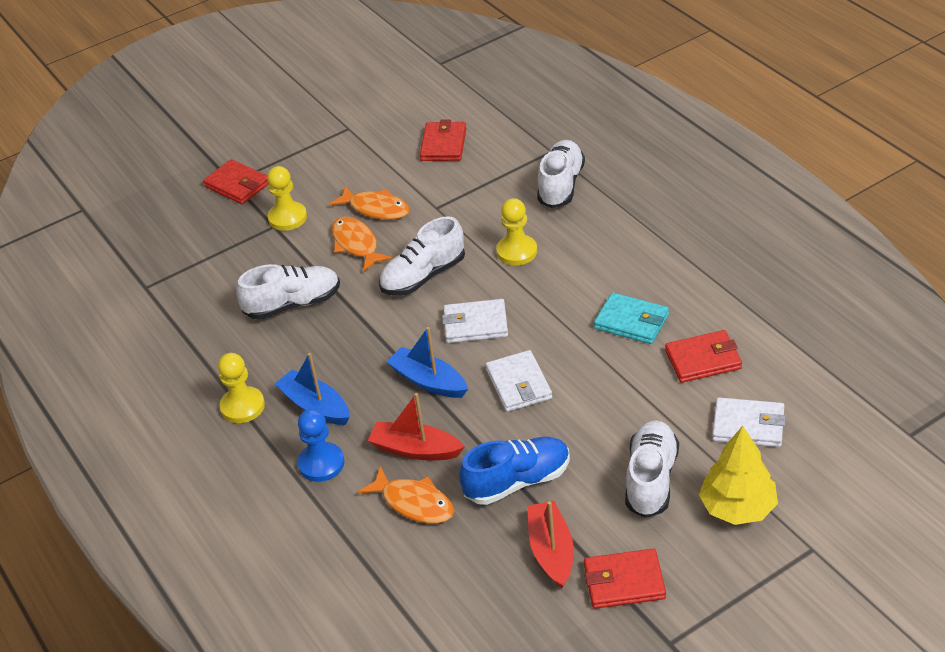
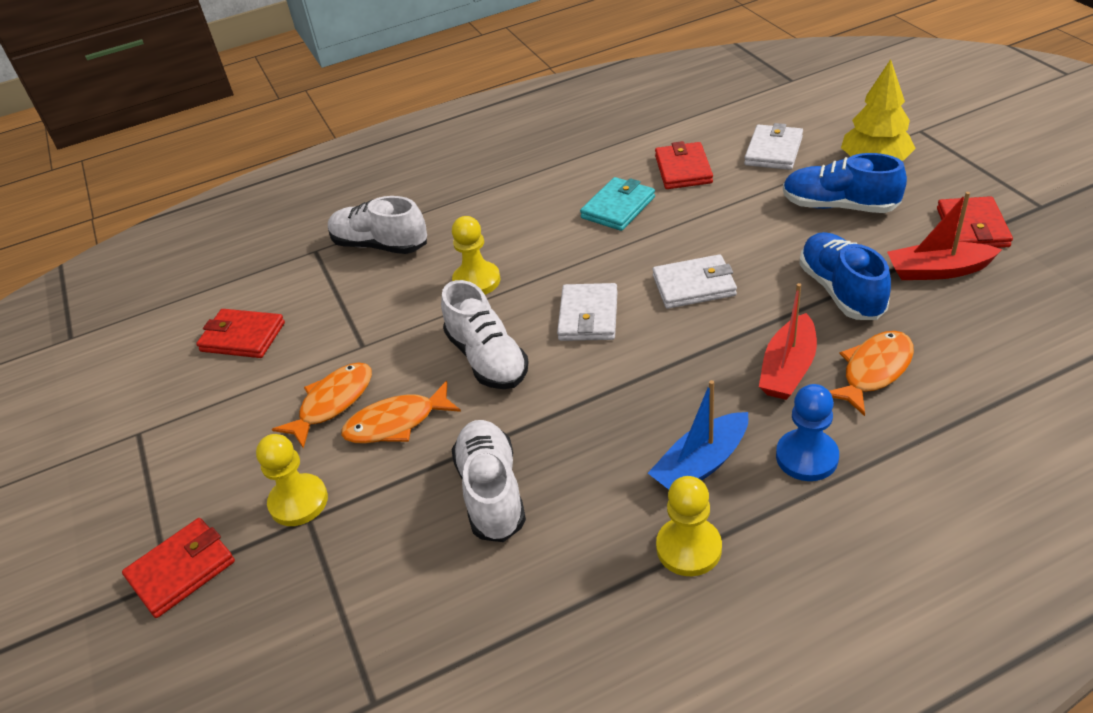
camera: 80 degrees left, 0 degrees up
(428, 381) = (675, 356): blue boat -> none
(651, 479) = (839, 206): white shoe -> blue shoe

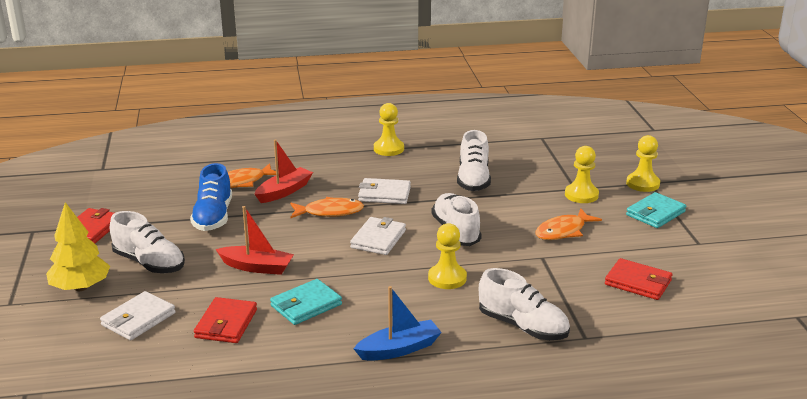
camera: 170 degrees left, 15 degrees down
(181, 570) = (642, 184): red wallet -> yellow pawn
(182, 486) = (655, 213): none -> turquoise wallet
(396, 423) = (522, 214): orange fish -> orange fish (330, 212)
(694, 286) = (297, 240): white wallet -> white wallet (384, 194)
(701, 464) = (362, 169): blue boat -> blue boat (399, 349)
(806, 457) = (310, 162): blue pawn -> none
(839, 206) = (149, 263): blue shoe -> white shoe
(937, 271) = (147, 214): red boat -> red boat (257, 267)

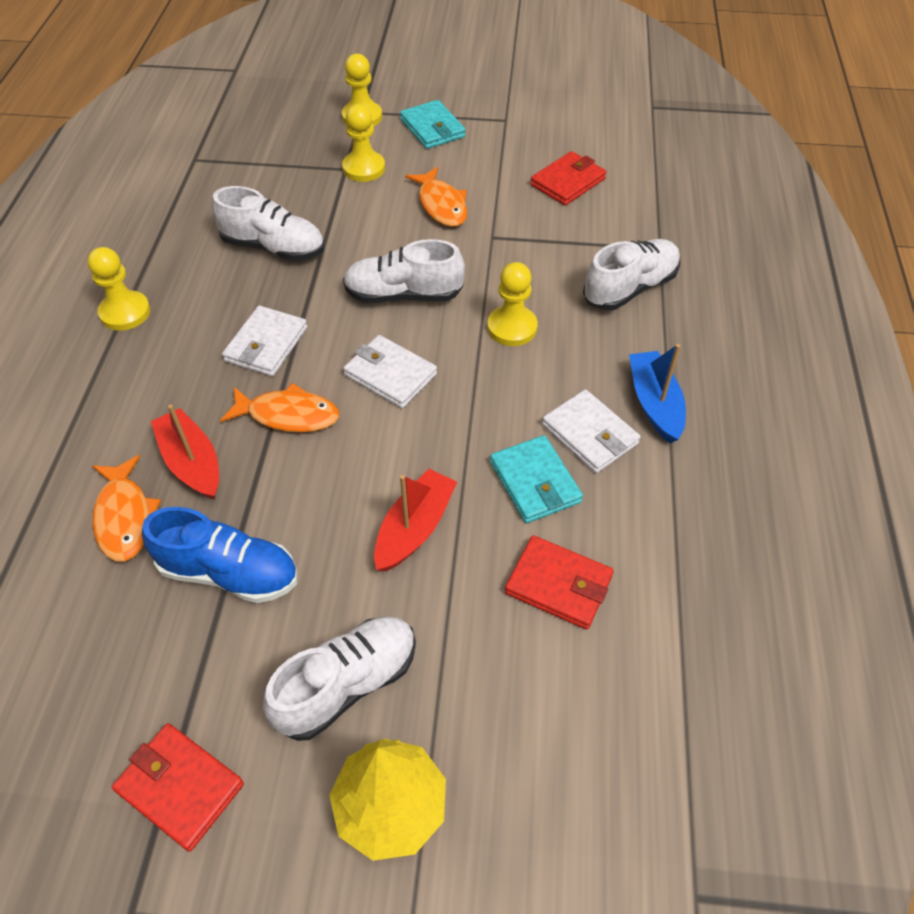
camera: 75 degrees left, 25 degrees up
(138, 319) = (517, 709): white wallet -> white wallet (589, 434)
(330, 212) = (288, 415): orange fish -> orange fish turned 90 degrees clockwise

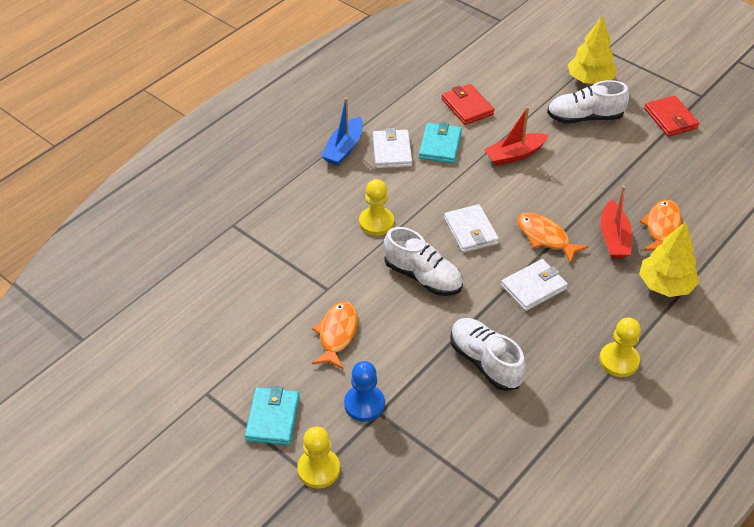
camera: 145 degrees left, 5 degrees down
(94, 429) = (665, 285): none -> yellow tree
(229, 573) = (617, 179): blue shoe -> none
(364, 168) = (364, 404): yellow pawn -> blue pawn
(568, 182) = (230, 304): red wallet -> none
(630, 288) = (283, 210): white shoe -> none

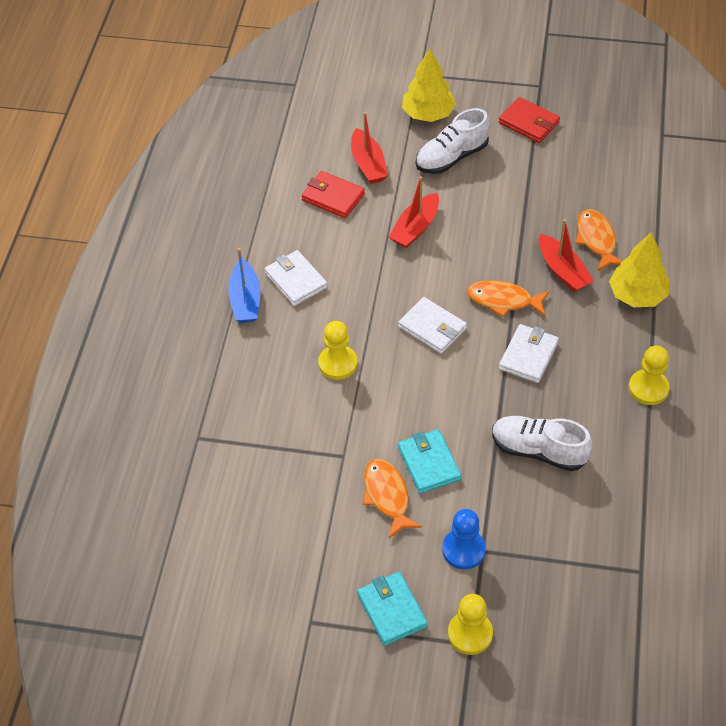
camera: 30 degrees left, 5 degrees up
(423, 277) = (422, 397): white shoe -> none
(440, 145) = (338, 252): turquoise wallet -> turquoise wallet (429, 463)
(513, 96) = (368, 164): none -> red boat

